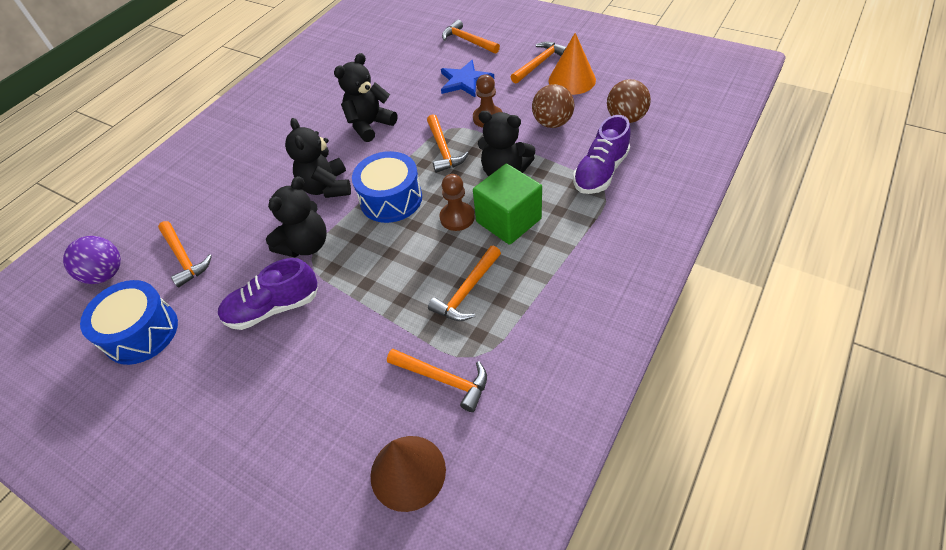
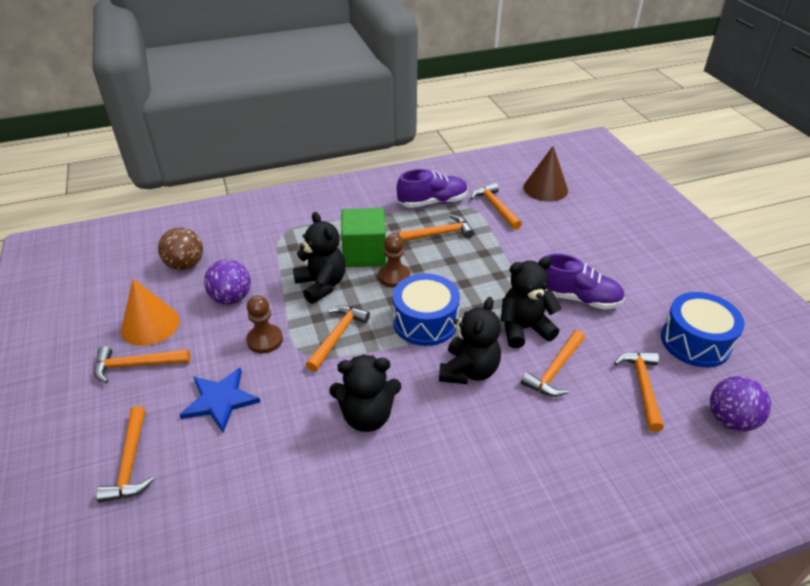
camera: 145 degrees left, 10 degrees down
(260, 227) = (555, 370): none -> orange hammer
(552, 123) = (231, 298): brown ball -> purple ball
(600, 172) = (266, 243): purple shoe -> purple shoe (432, 202)

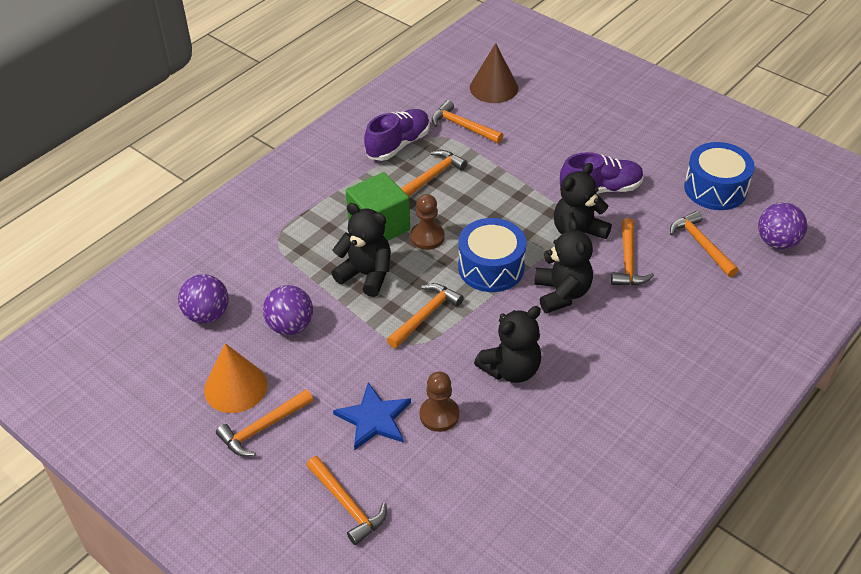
camera: 30 degrees left, 5 degrees up
(185, 265) = (207, 315): brown ball -> purple ball
(265, 340) = (362, 349): brown pawn -> brown pawn (439, 415)
(337, 336) = (425, 315): orange hammer -> orange hammer turned 45 degrees clockwise

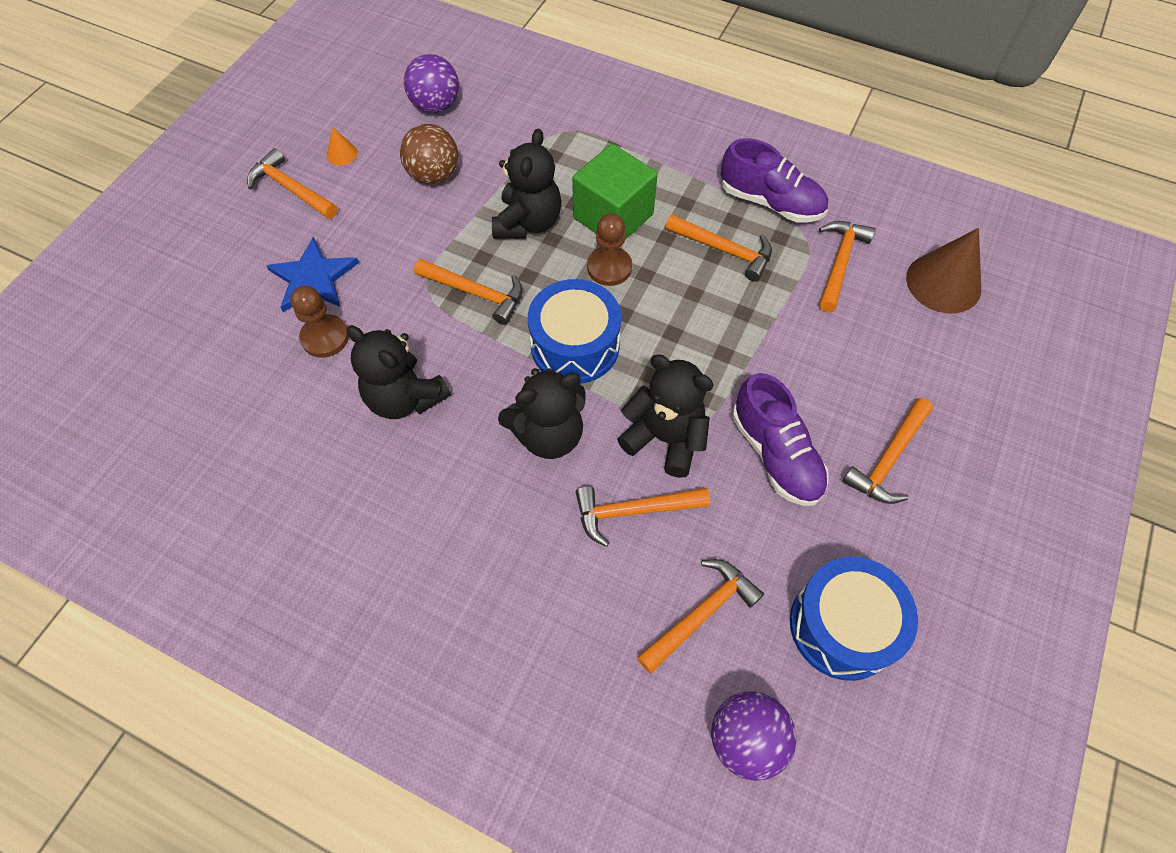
camera: 75 degrees right, 15 degrees up
(235, 387) = (342, 154): orange cone -> orange cone, size x0.46
(290, 326) = (434, 175): purple ball -> brown ball
(347, 505) = (198, 281): orange hammer -> orange hammer (888, 459)

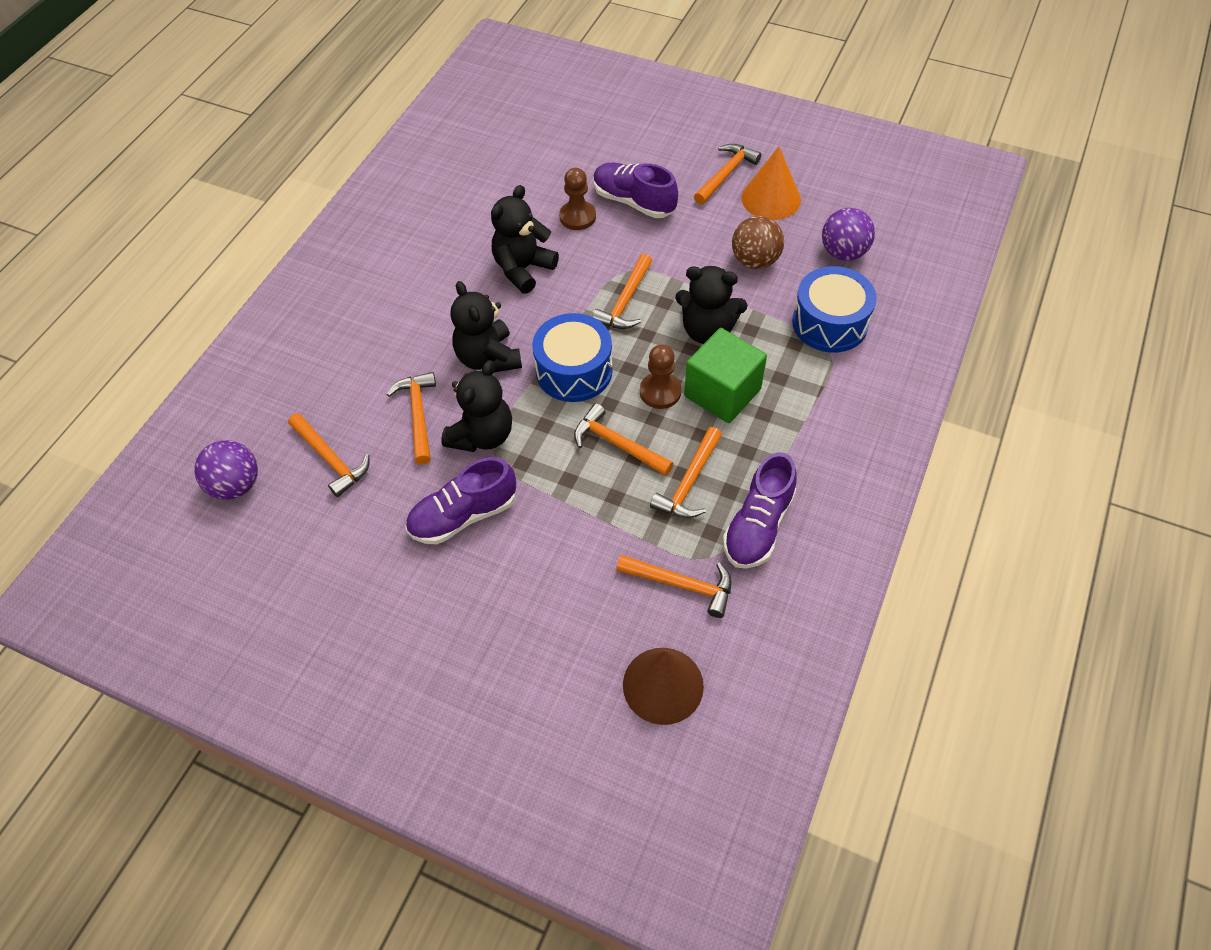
camera: 90 degrees right, 5 degrees down
(313, 278) = (634, 202): blue star -> purple shoe
(342, 154) = (771, 198): orange cone -> orange cone, size x2.18
(842, 626) = (308, 555): blue drum -> blue drum (830, 323)
(888, 459) = (454, 606): orange hammer -> orange hammer (617, 444)

